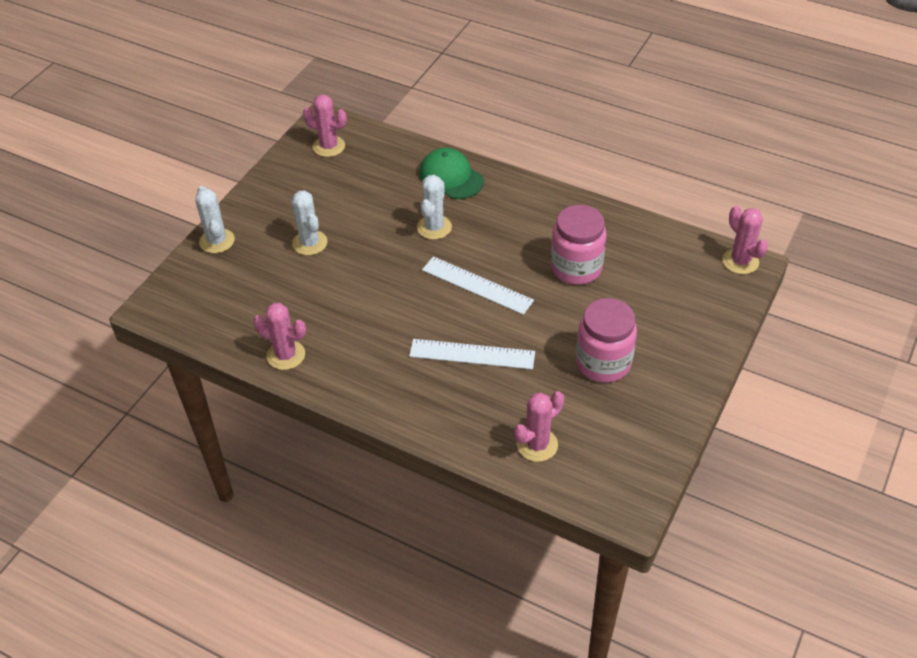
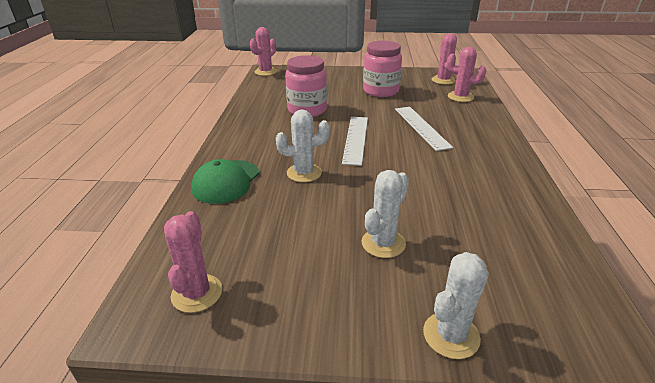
camera: 115 degrees left, 15 degrees down
(286, 355) = (528, 205): pink cactus -> pink cactus (443, 80)

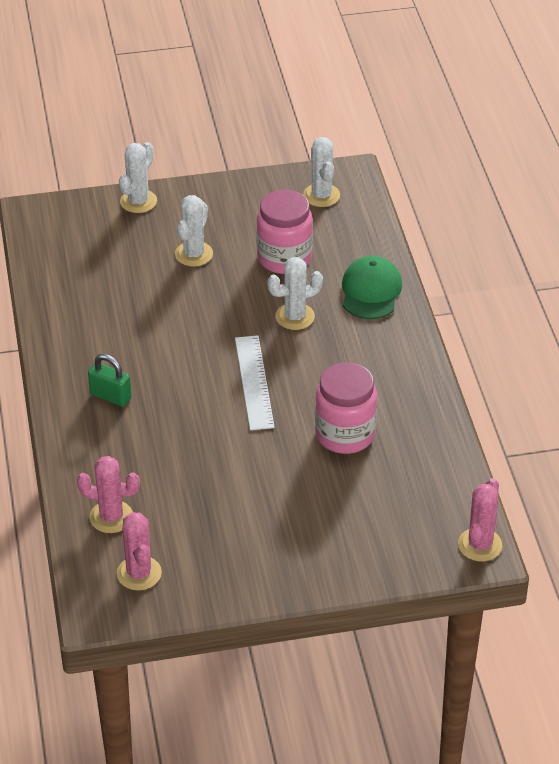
camera: 165 degrees right, 10 degrees up
(197, 293) = (321, 195): pink cactus -> white cactus
(380, 91) = (246, 512): pink jar -> pink jar (284, 258)
(421, 127) = (171, 423): white ruler -> none
(467, 145) = (110, 396): none -> green padlock

